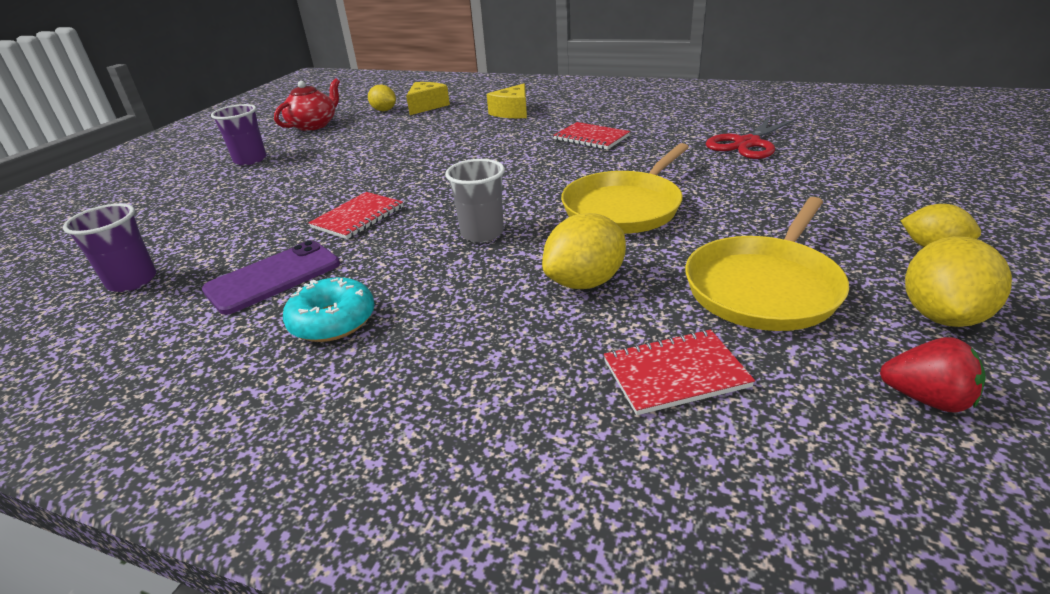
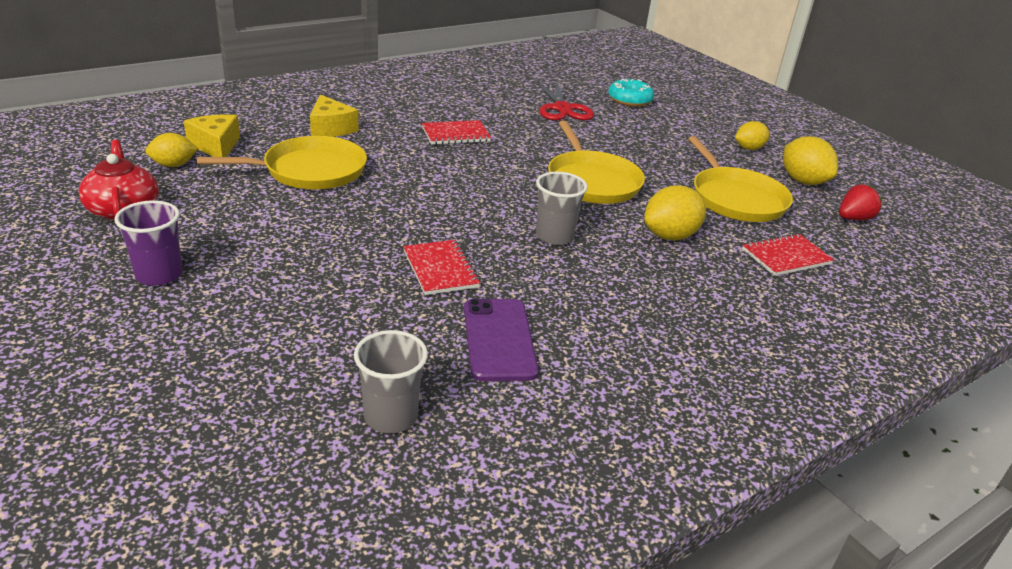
camera: 60 degrees left, 0 degrees up
(132, 281) = (391, 416): purple cup -> grey cup
(333, 321) = (608, 334): turquoise donut -> turquoise donut (629, 100)
(438, 133) = (309, 171): none -> yellow pan
(585, 282) = (670, 236): yellow lemon -> yellow lemon turned 60 degrees clockwise
(675, 373) = (786, 257): red notebook -> red notebook turned 45 degrees clockwise

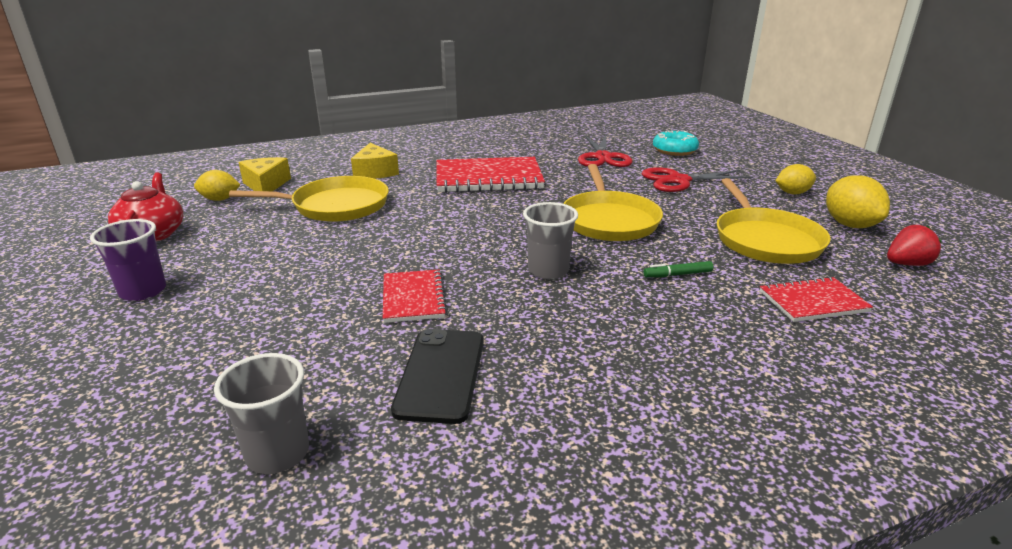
camera: 15 degrees right, 5 degrees down
(456, 134) = (488, 178): red notebook -> red notebook, size x1.76
(499, 339) = (441, 374): purple phone -> black phone
(643, 136) = (678, 181): none -> red scissors
(670, 236) = (678, 274): yellow lemon -> green marker

